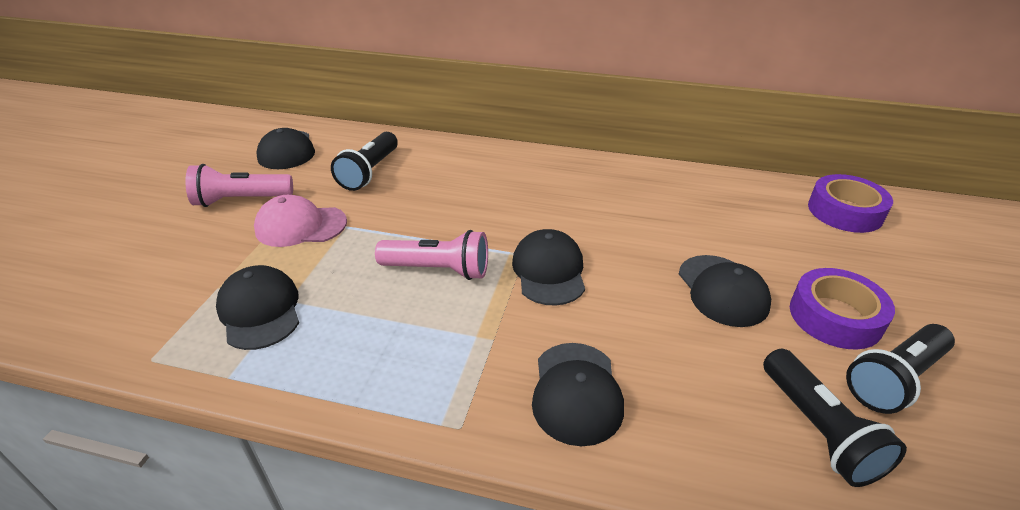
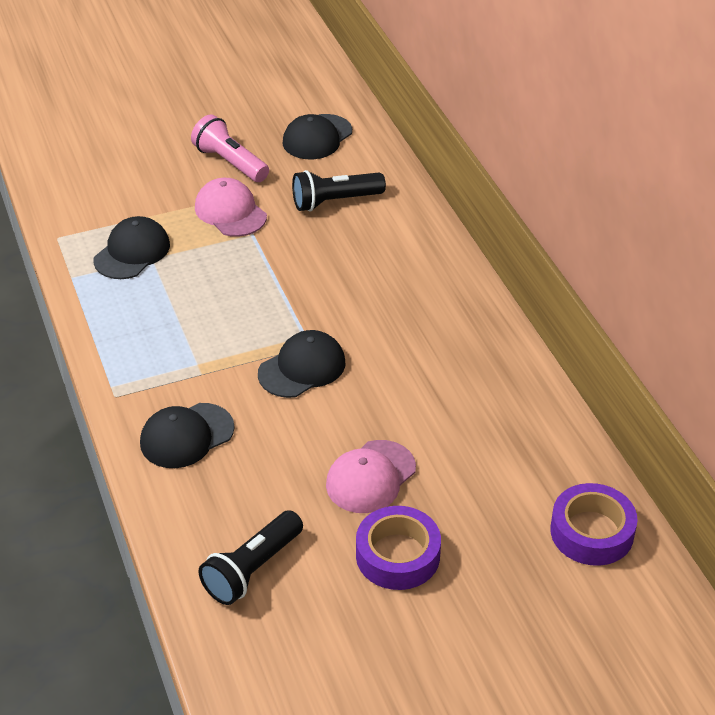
camera: 55 degrees right, 5 degrees up
(438, 270) = (248, 309): pink flashlight -> none
(722, 290) = (370, 477): black cap -> pink cap
(894, 379) = (345, 604): black flashlight -> none

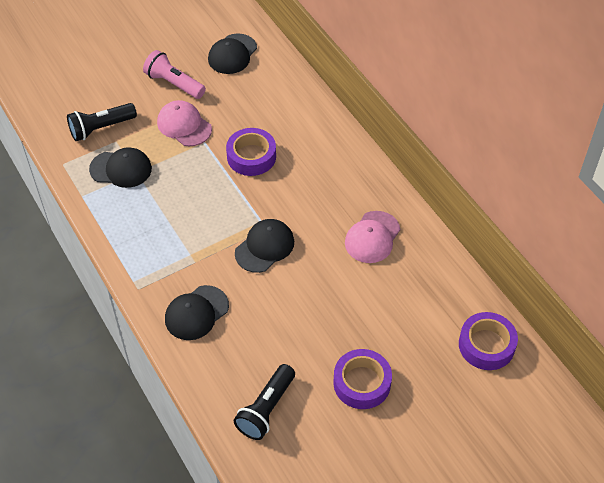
camera: 10 degrees left, 10 degrees up
(132, 252) = (121, 169): black cap -> black cap turned 75 degrees clockwise
(312, 258) = (251, 156): none -> purple tape
(335, 201) = (257, 107): black flashlight -> black flashlight (101, 128)
(370, 477) = (330, 326): pink cap -> pink cap (372, 237)

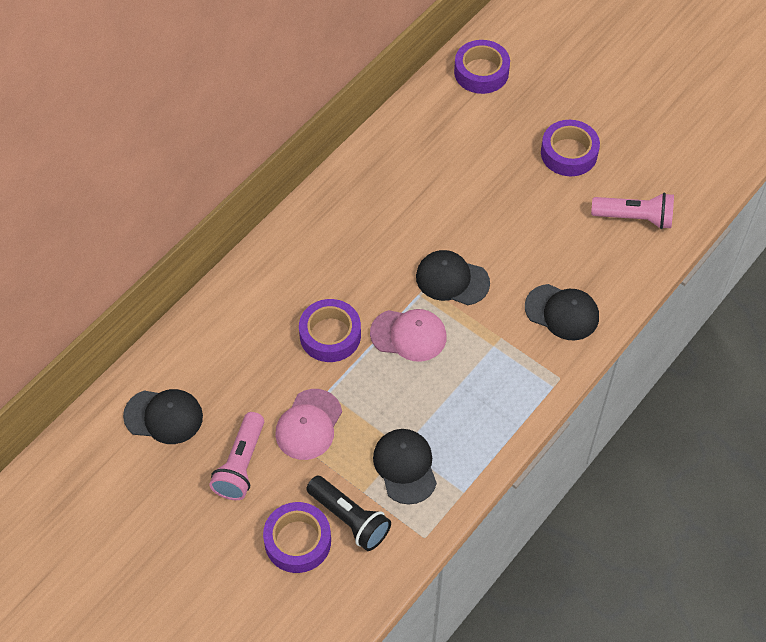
camera: 110 degrees left, 5 degrees up
(102, 98) = (297, 541): none -> purple tape
(266, 409) = (635, 218): black flashlight -> pink flashlight
(372, 237) = (396, 189): pink cap -> pink cap (409, 335)

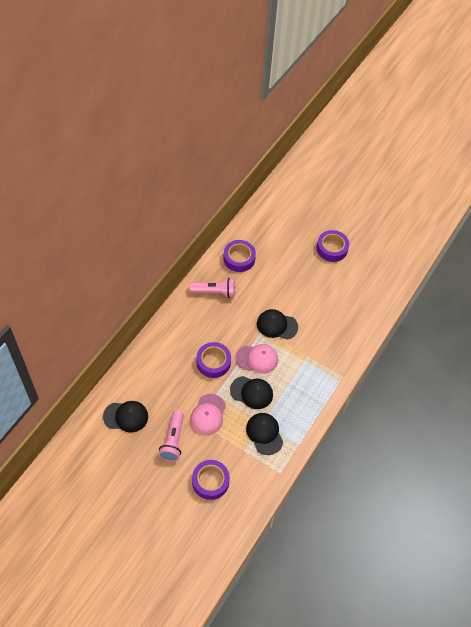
camera: 10 degrees left, 0 degrees up
(349, 519) = (237, 466): black flashlight -> none
(481, 72) = (278, 205): purple tape -> purple tape (239, 258)
(562, 312) = (339, 339): black cap -> black cap (251, 392)
(635, 218) = (372, 283): pink flashlight -> pink flashlight (214, 292)

